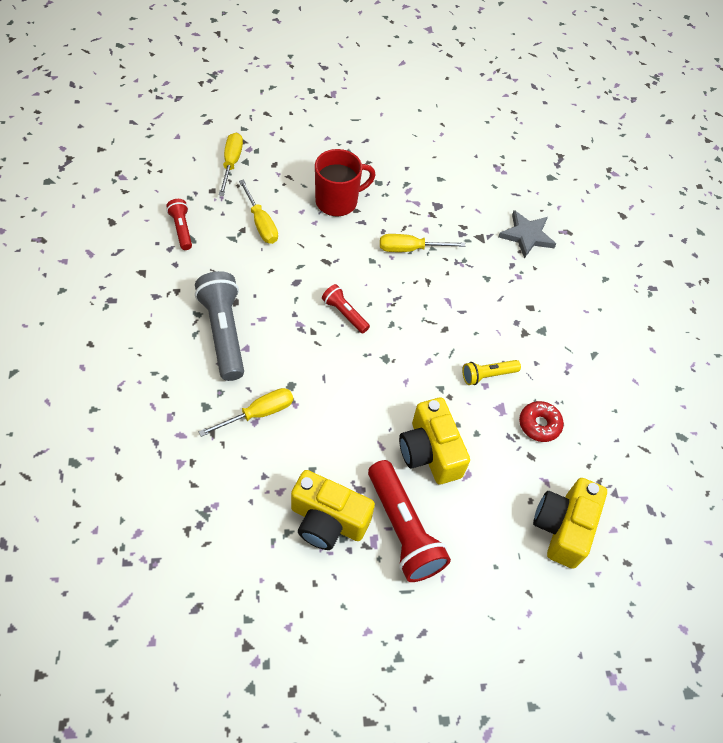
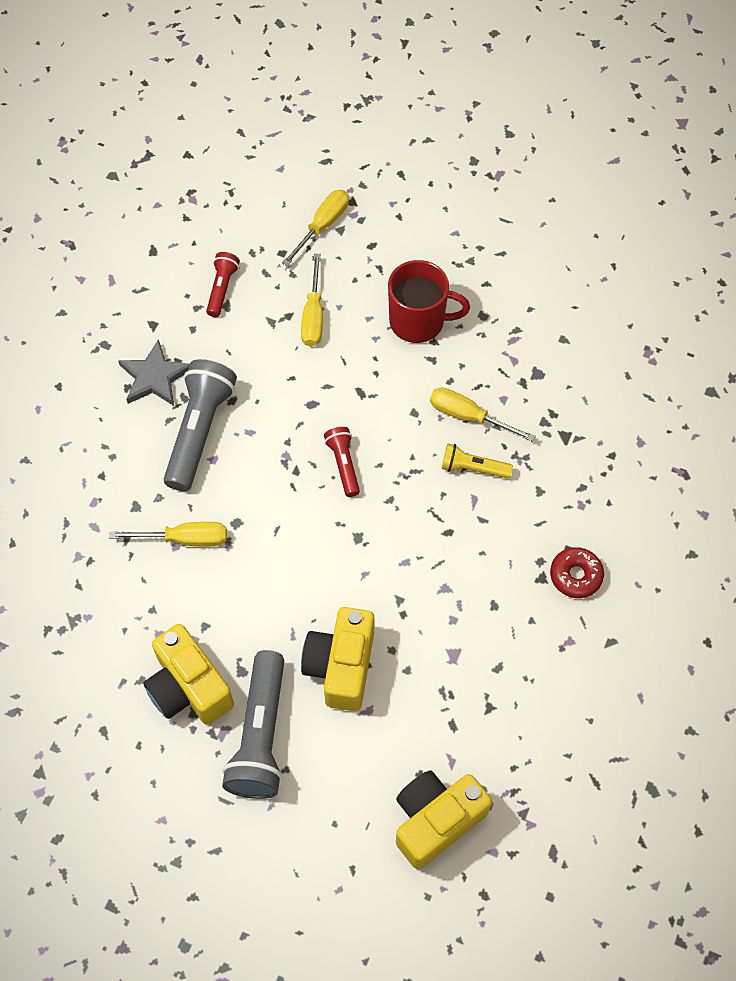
camera: 35 degrees right, 5 degrees up
(403, 529) = (261, 735): red flashlight -> grey flashlight
(488, 375) = (463, 609): yellow flashlight -> yellow flashlight (473, 468)
(527, 235) = (626, 457): grey star -> grey star (155, 377)
(539, 424) = (486, 694): red donut -> red donut (575, 576)

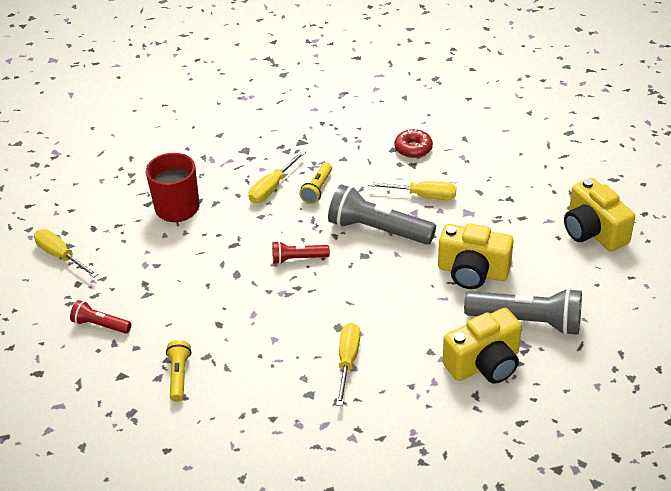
camera: 80 degrees left, 20 degrees down
(155, 377) = (179, 376): grey star -> yellow flashlight
(199, 432) = (244, 347): grey flashlight -> grey flashlight (378, 230)
(313, 315) = (150, 267): yellow screwdriver -> yellow screwdriver (423, 196)

